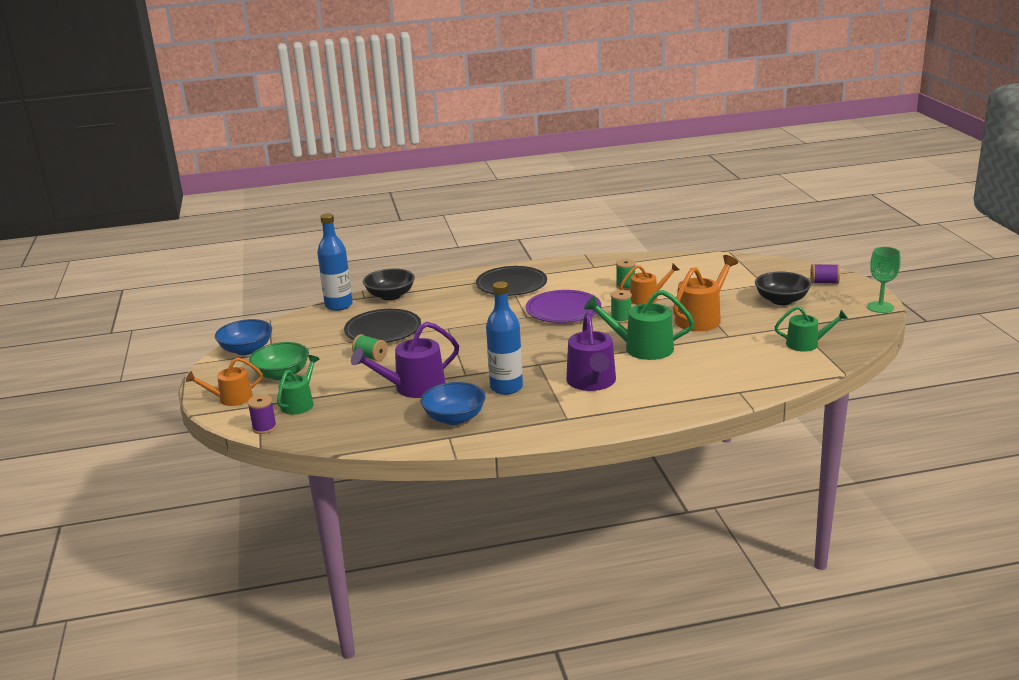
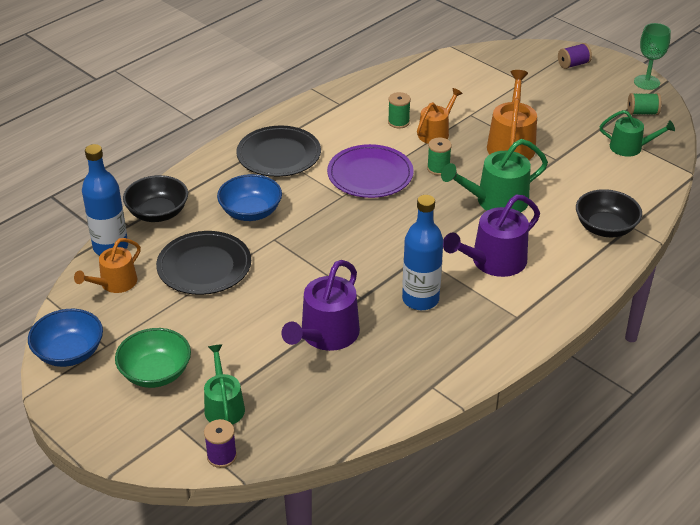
camera: 35 degrees left, 15 degrees up
(231, 398) = (134, 431): orange watering can -> orange watering can (115, 283)
(370, 357) = (232, 310): green spool -> green spool (642, 112)
(454, 418) = (411, 359): blue bowl -> blue bowl (251, 212)
(592, 382) = (494, 261): purple watering can -> purple watering can turned 90 degrees clockwise
(781, 300) = (558, 98): black bowl -> black bowl (605, 228)
(806, 344) = (630, 147): green watering can -> green watering can turned 45 degrees clockwise

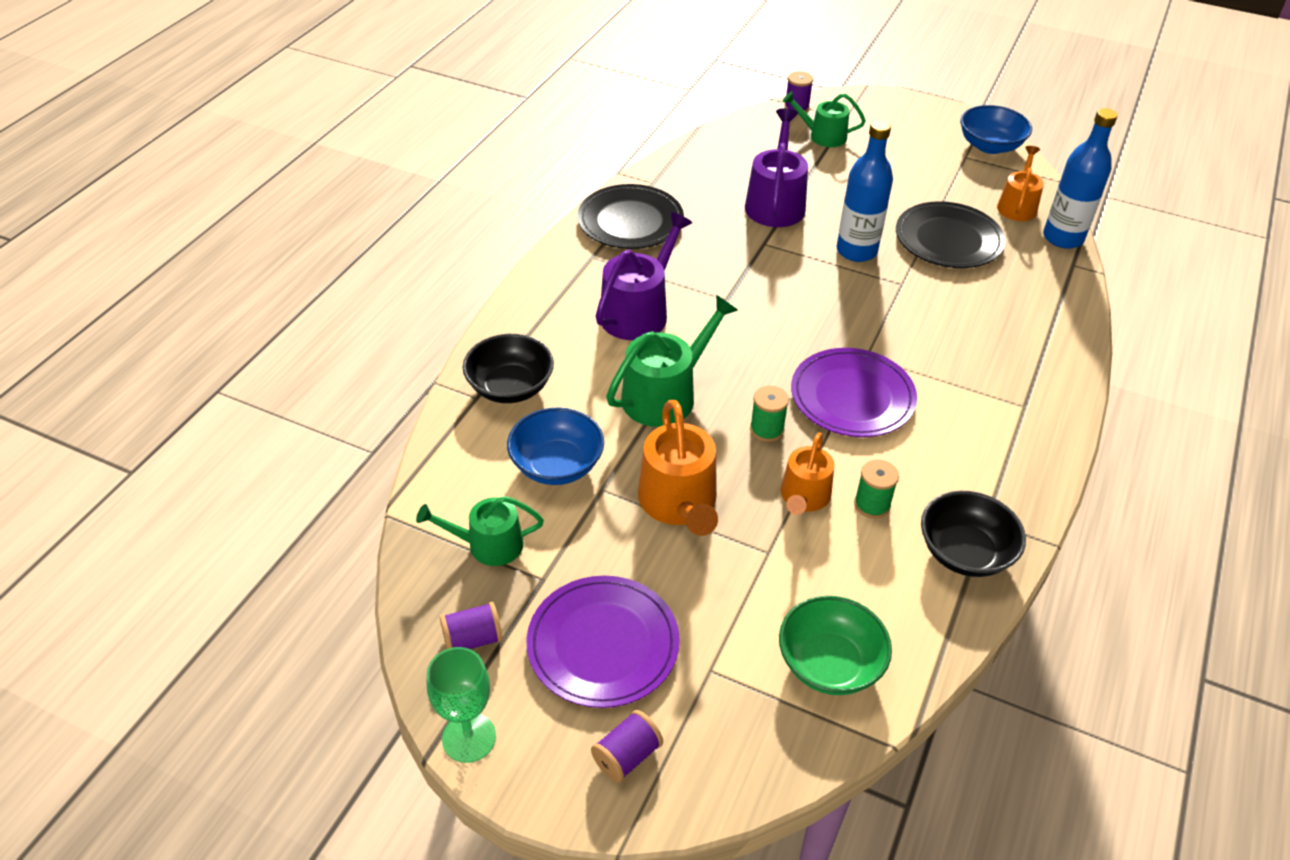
camera: 160 degrees right, 5 degrees up
(155, 373) = (901, 146): green bowl -> green bowl (829, 664)
(158, 213) = (1057, 285): black bowl -> black bowl (964, 552)
(223, 406) = (823, 136): green watering can -> green watering can turned 135 degrees clockwise
(251, 212) = (956, 310): blue bowl -> blue bowl (557, 465)
(279, 155) = (995, 399): black plate -> black plate (630, 221)
(420, 299) = (701, 254): blue bottle -> blue bottle (856, 251)
(574, 99) = (603, 644): none -> purple plate
(642, 112) = (473, 639): green spool -> purple spool

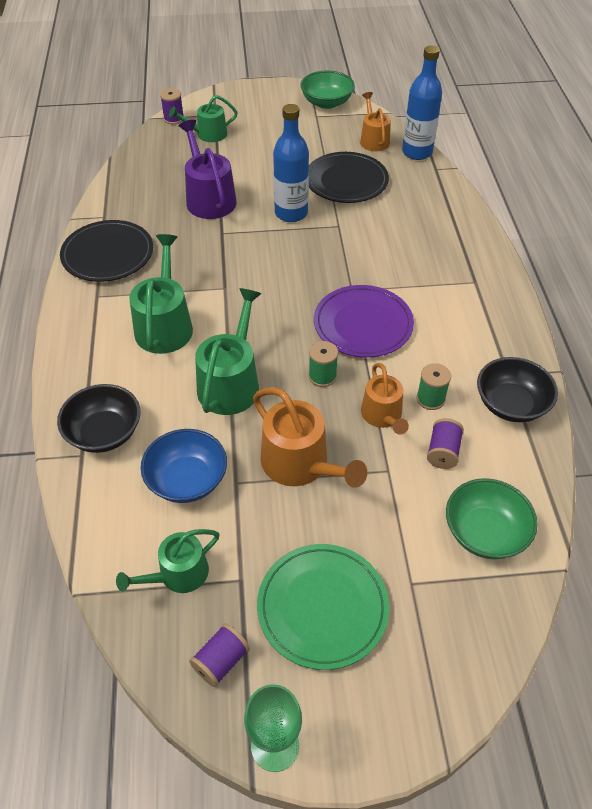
camera: 30 degrees left, 5 degrees up
(603, 644) = (322, 607): purple plate -> green plate
(627, 756) = (401, 686): purple spool -> purple spool (443, 452)
(638, 311) = (164, 325): purple watering can -> green watering can
(990, 146) = (326, 103): blue bowl -> green bowl

